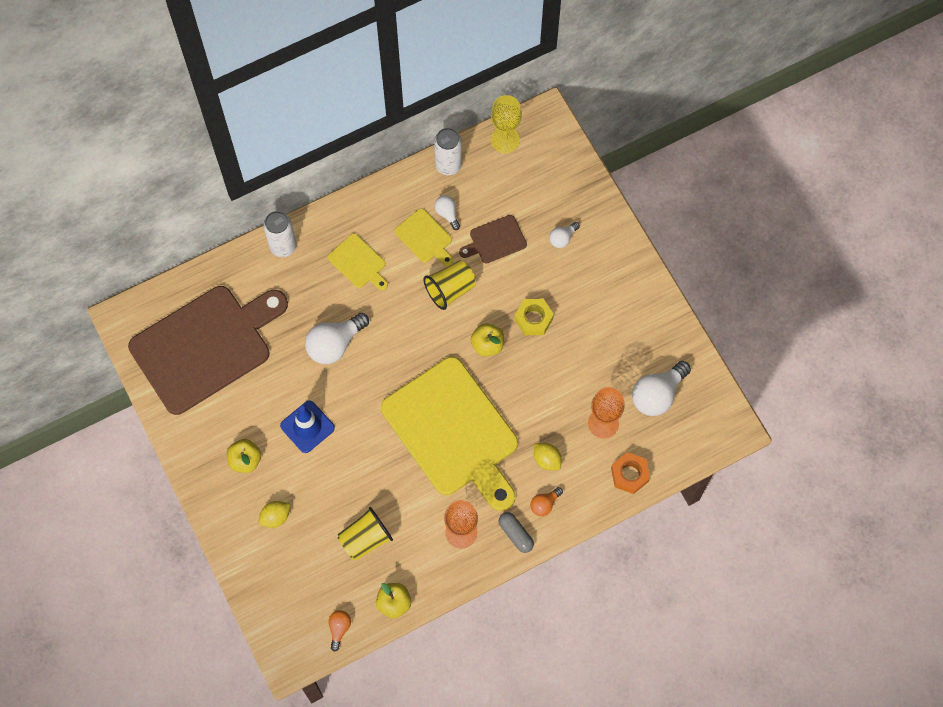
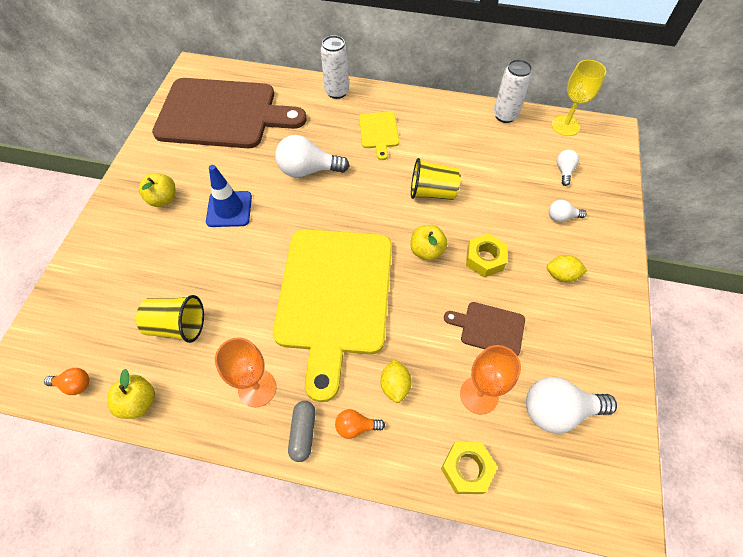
camera: 40 degrees right, 10 degrees down
(275, 517) = (135, 254): yellow lemon -> yellow lemon (561, 275)
(339, 629) = (74, 384): orange light bulb -> orange light bulb turned 45 degrees clockwise
(425, 237) = (444, 147): yellow cutting board -> none
(447, 214) = (476, 143): white light bulb -> white light bulb (564, 171)
(495, 240) = (500, 183): brown cutting board -> brown cutting board (489, 328)
(629, 475) = (467, 469): orange nut -> yellow nut

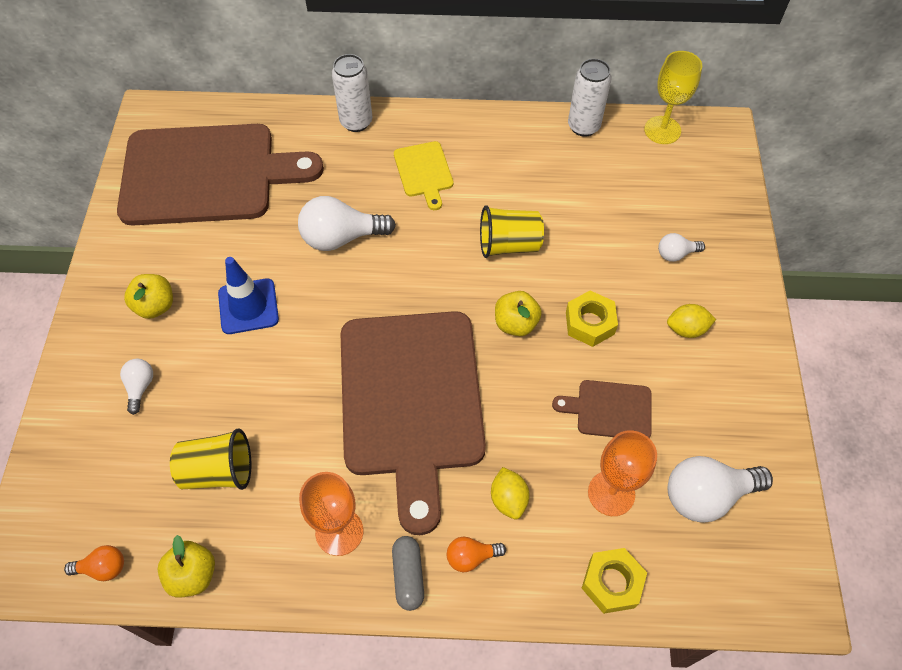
camera: 10 degrees left, 0 degrees up
(334, 296) = (411, 400): yellow cutting board -> brown cutting board
(564, 171) = (669, 192): white light bulb -> white light bulb (140, 387)

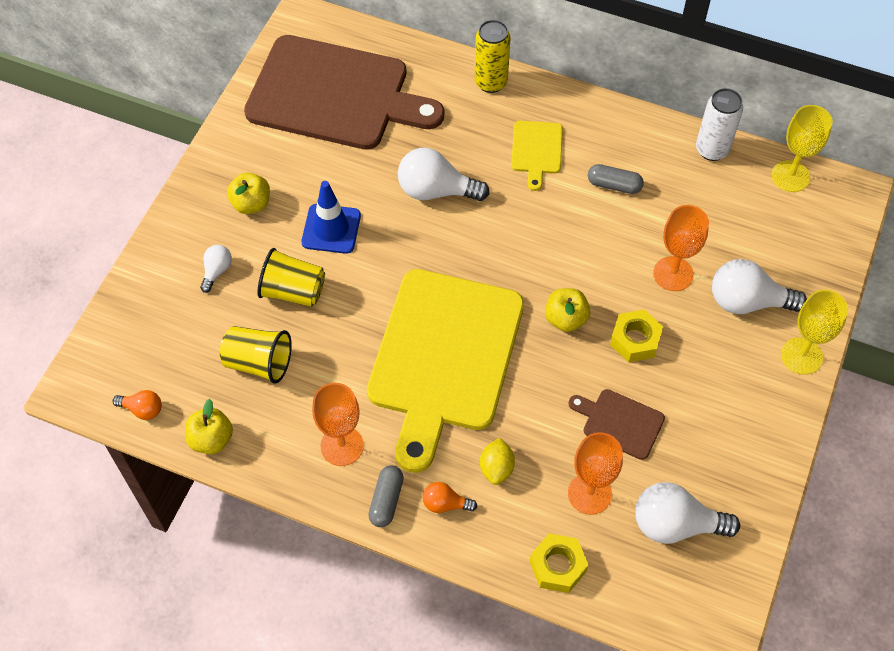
camera: 20 degrees right, 0 degrees up
(356, 122) = (491, 82): white can -> yellow can
(411, 400) = (444, 357): brown cutting board -> yellow cutting board
(509, 183) = (614, 185): none -> grey capsule
(509, 245) = (589, 244): yellow cup -> yellow cup (293, 291)
(598, 249) = (673, 274): none -> orange goblet
(675, 254) = (747, 301): white light bulb -> white light bulb, size x1.92
(686, 329) = (725, 374): yellow lemon -> none
(746, 289) = (801, 356): none -> yellow goblet

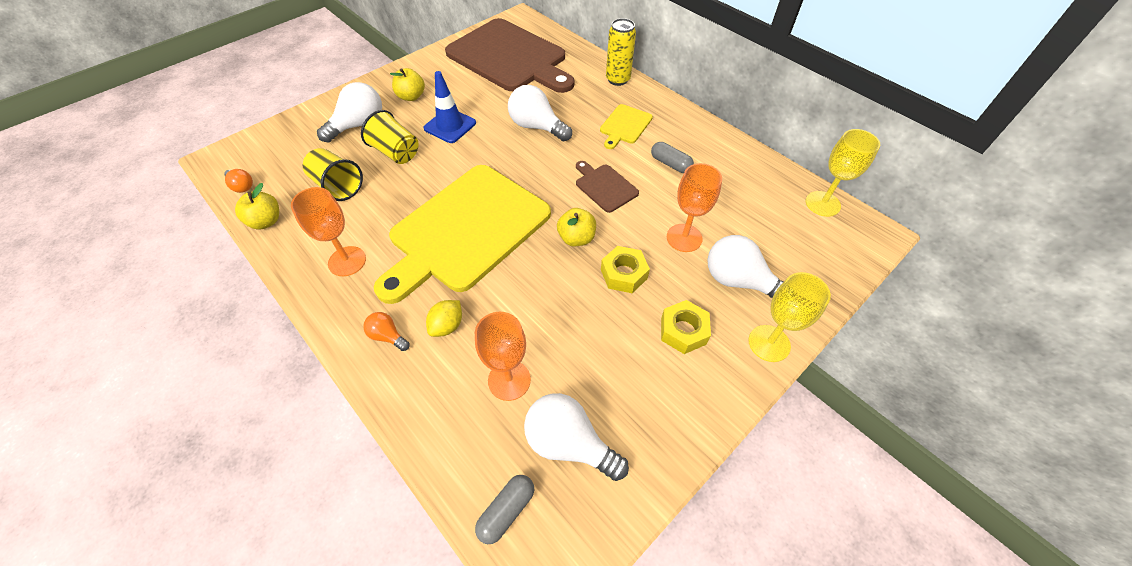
camera: 25 degrees right, 5 degrees down
(217, 271) = (359, 125): white light bulb -> white light bulb, size x1.92
(386, 500) = (346, 314): grey capsule -> grey capsule (506, 511)
(558, 566) = (440, 431): yellow nut -> yellow nut (683, 331)
(620, 423) = (572, 332): brown cutting board -> brown cutting board (604, 186)
(712, 150) = (763, 166): white can -> none

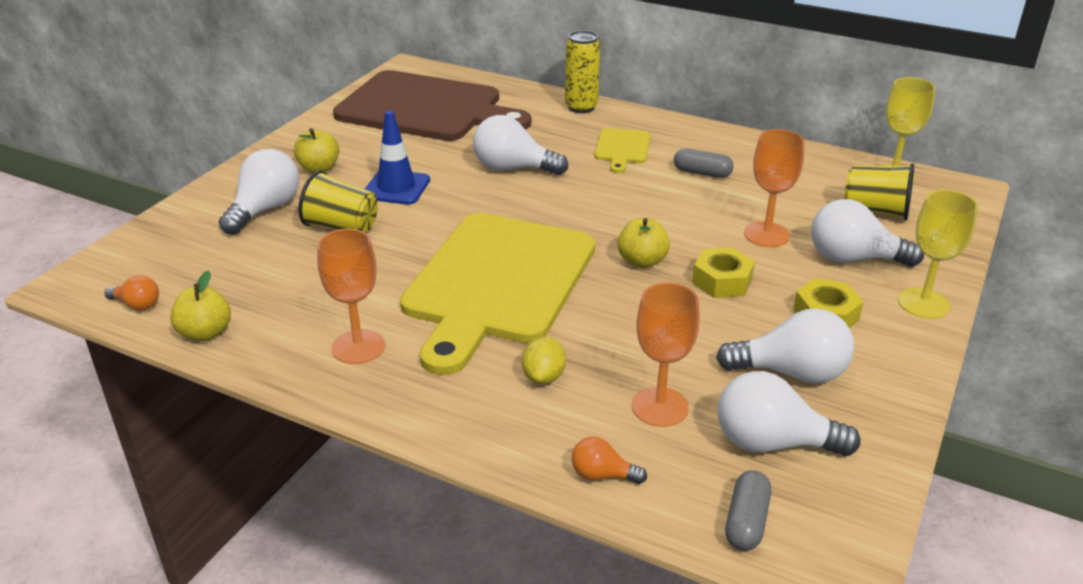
camera: 20 degrees left, 20 degrees down
(338, 186) = (284, 276): yellow cup -> yellow cup (875, 211)
(388, 336) = (473, 405): orange light bulb -> orange light bulb (602, 475)
(604, 186) = (640, 208): brown cutting board -> none
(623, 380) = (791, 373): none -> white light bulb

